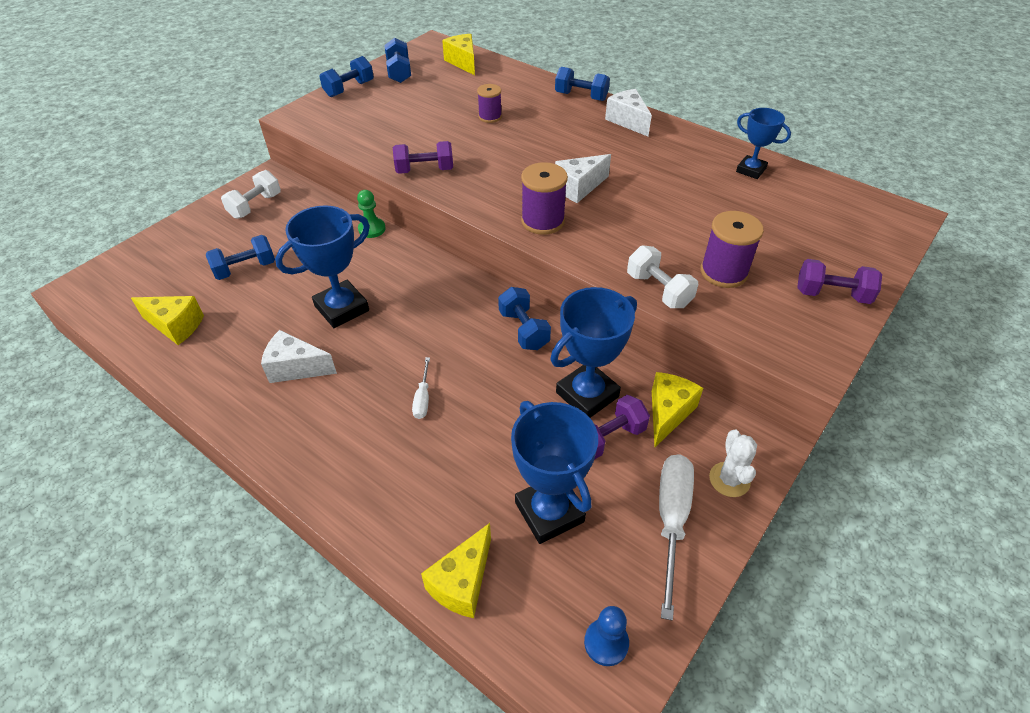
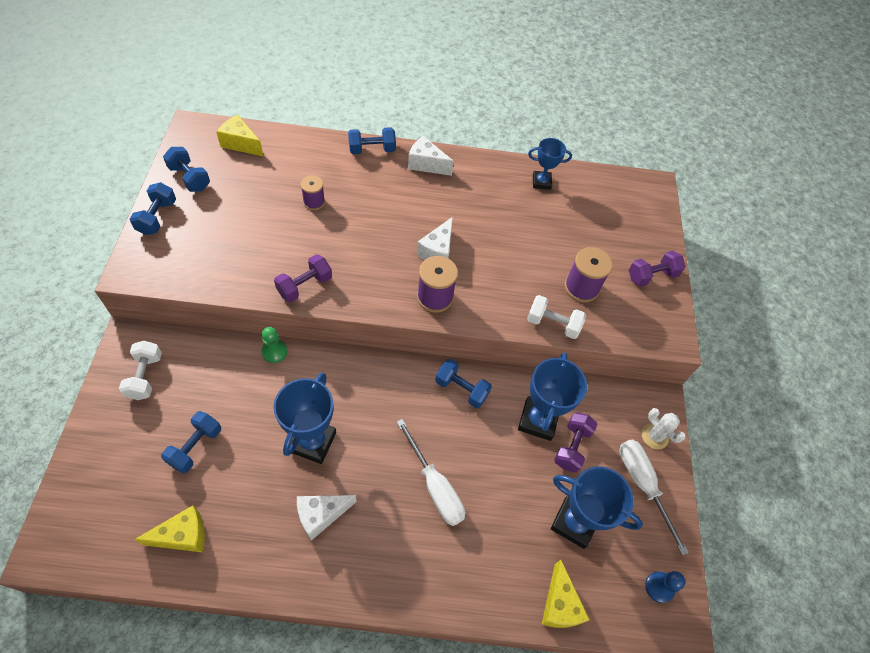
camera: 40 degrees left, 10 degrees up
(423, 398) = (435, 486): white screwdriver -> white screwdriver, size x1.94
(668, 413) = (593, 407): yellow cheese -> none

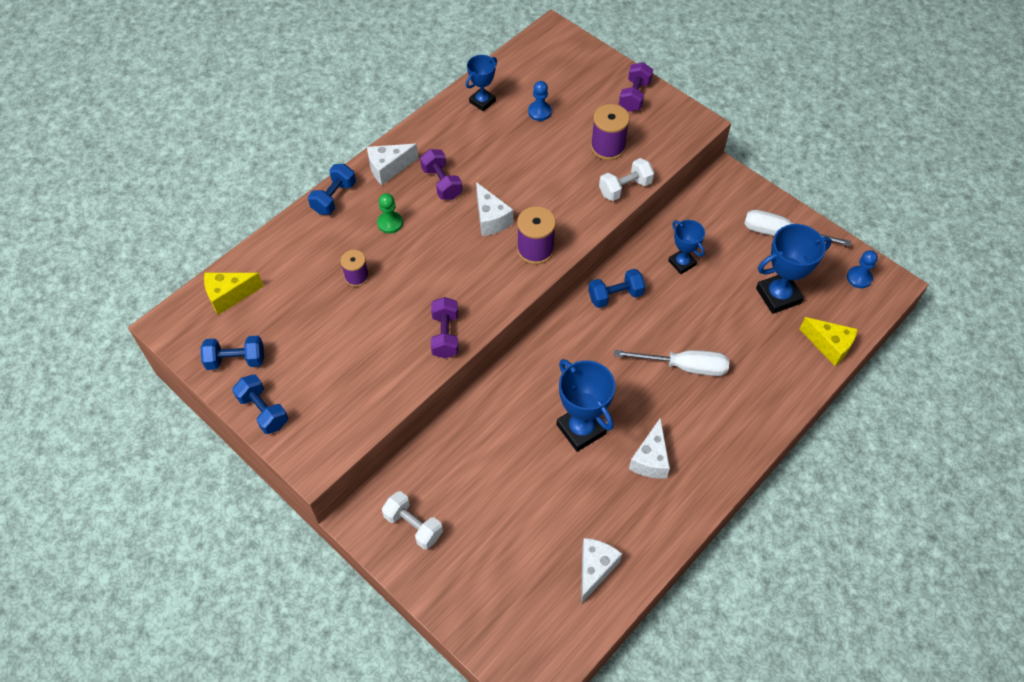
camera: 45 degrees left, 0 degrees up
(183, 536) = (595, 569): yellow cheese -> white cheese
(195, 447) = (518, 519): blue dumbbell -> none
(274, 351) = (470, 410): green pawn -> green pawn (390, 223)
(538, 420) = (682, 263): blue trophy -> blue trophy, size x0.61
(569, 222) = (539, 112): none -> blue pawn
(572, 447) = (720, 256): purple dumbbell -> purple dumbbell (441, 183)
(654, 436) = (751, 199): white cactus -> none

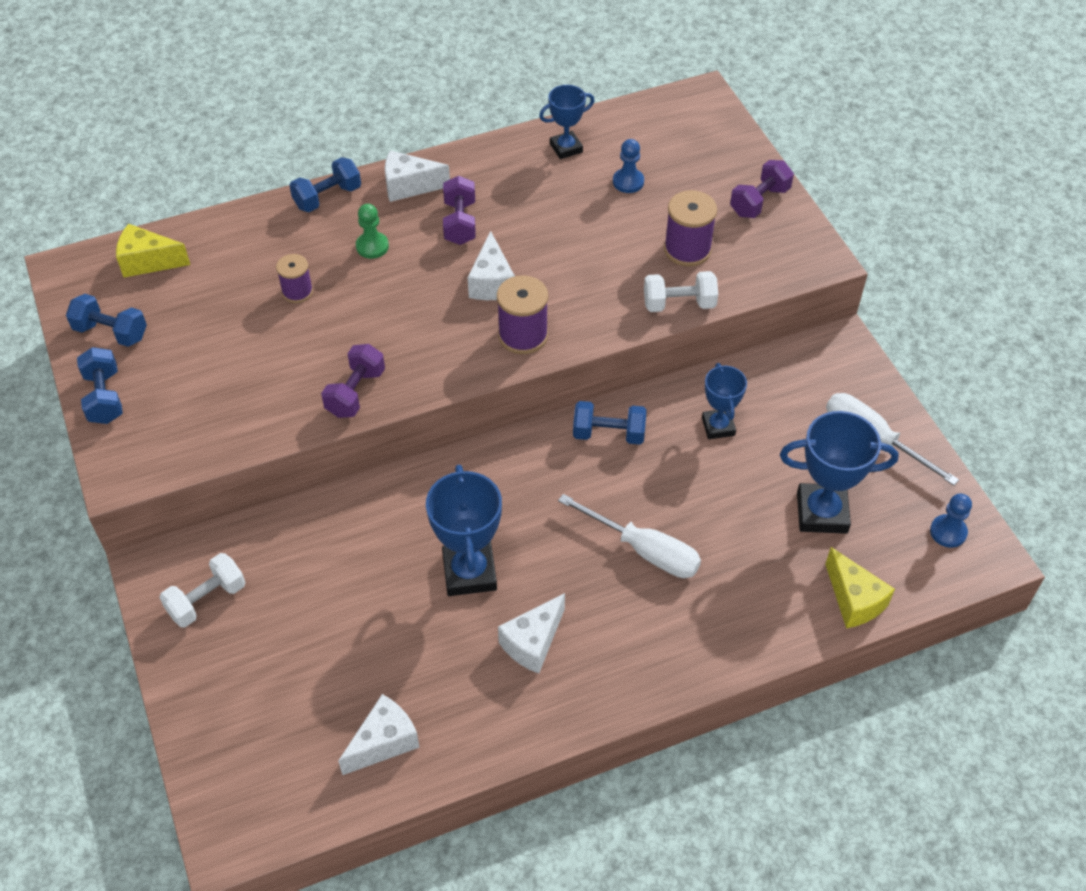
camera: 25 degrees right, 5 degrees down
(413, 525) = (207, 600): white dumbbell -> white dumbbell turned 75 degrees clockwise

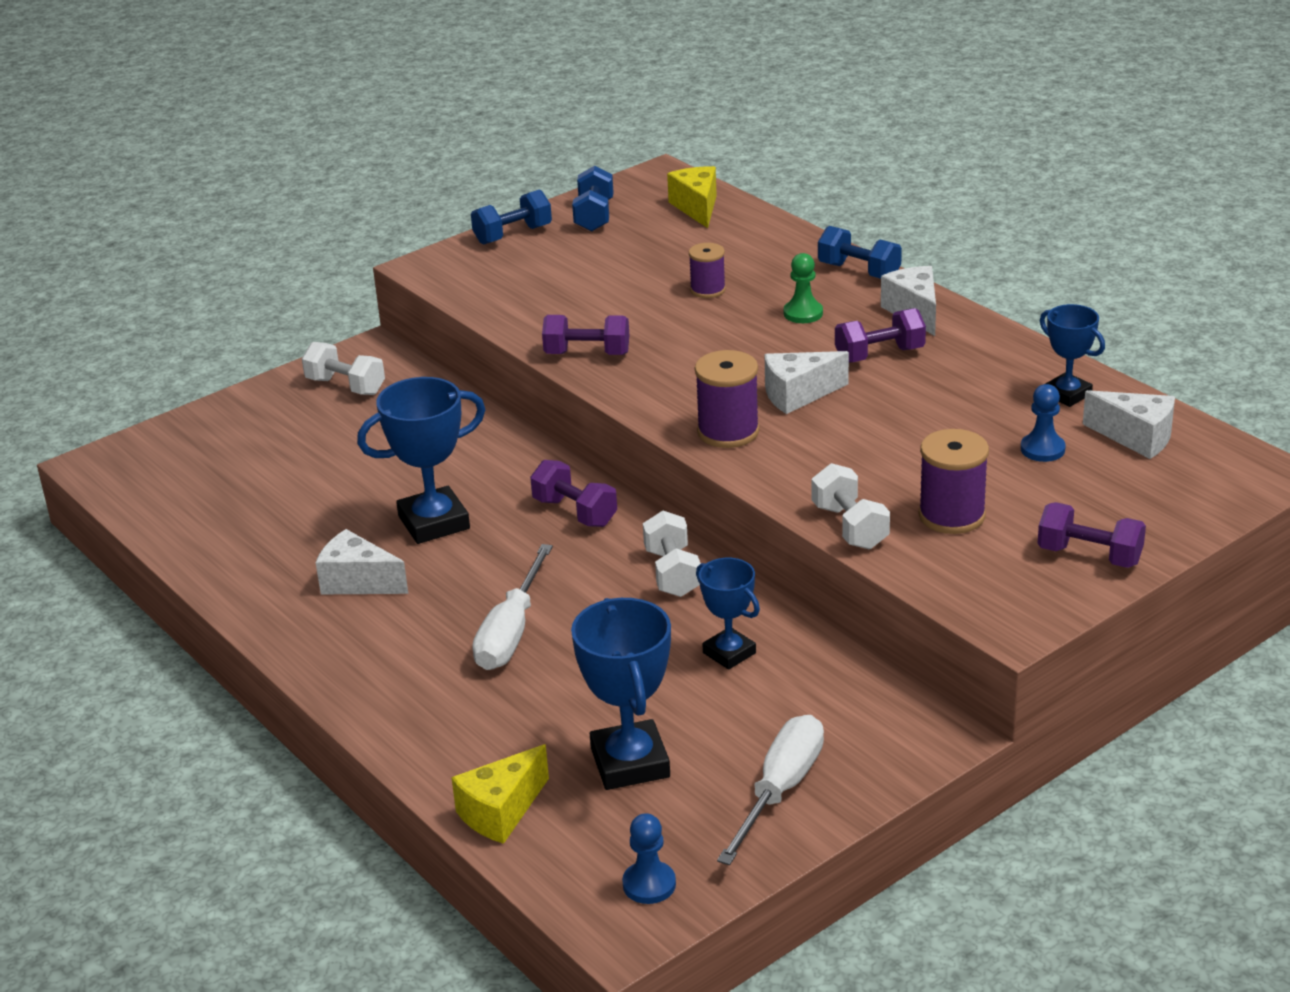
camera: 75 degrees right, 20 degrees down
(384, 742) = (214, 520): white cheese -> white cheese (1136, 438)
(500, 474) = (575, 512): none -> purple dumbbell
(609, 434) = (672, 573): blue dumbbell -> white dumbbell
(718, 426) = (729, 653): blue trophy -> blue trophy turned 75 degrees clockwise

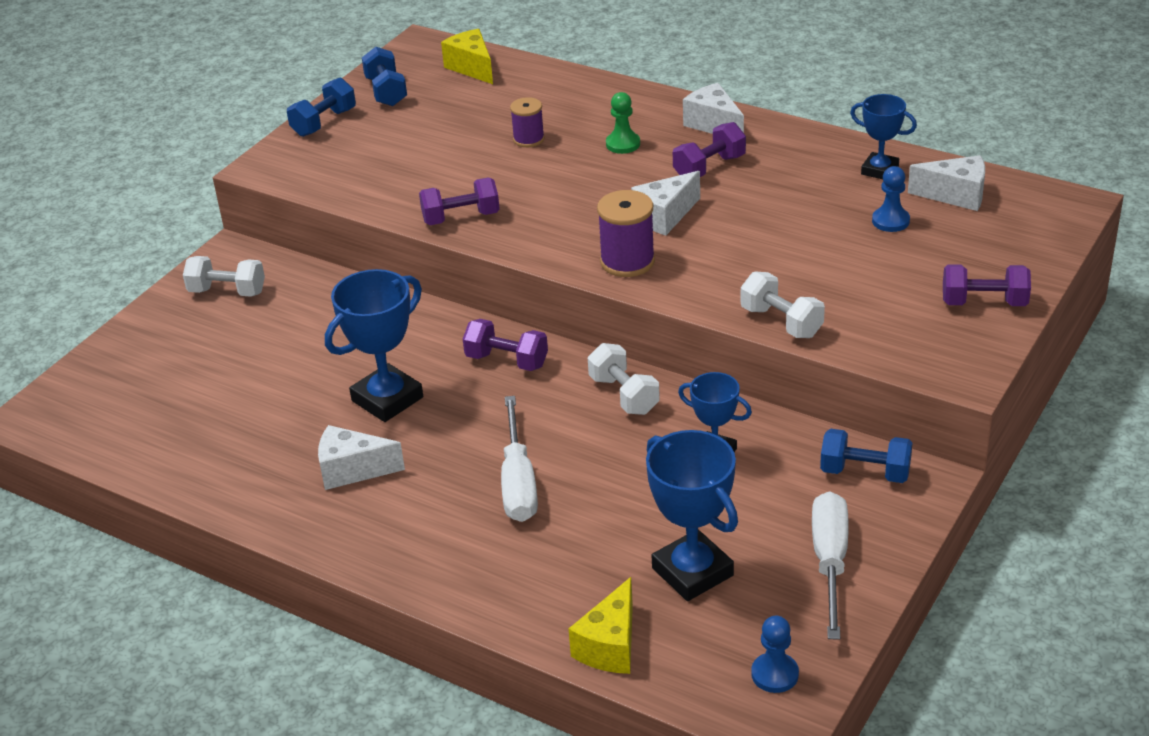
camera: 20 degrees left, 5 degrees up
(859, 271) = (645, 98): blue dumbbell -> blue dumbbell (865, 472)
(951, 515) = (856, 293): purple spool -> none

